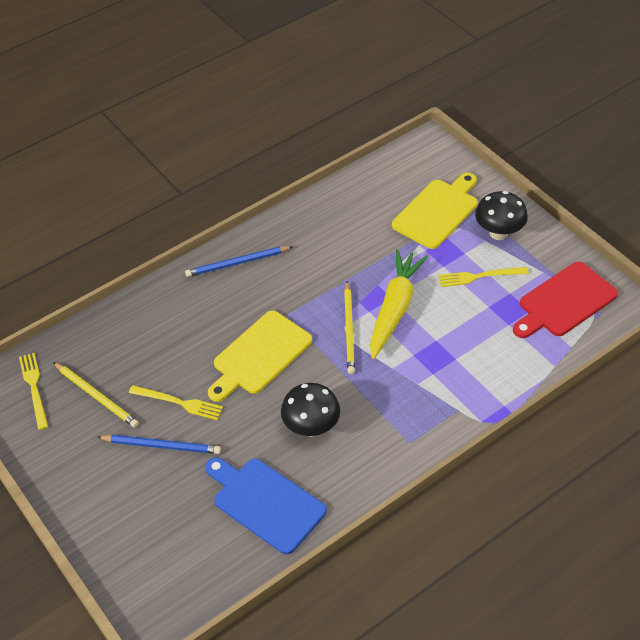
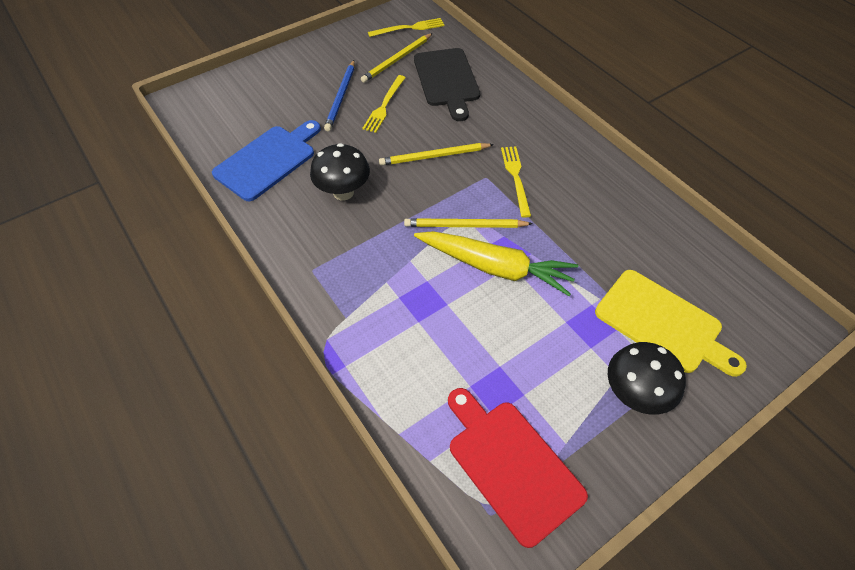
camera: 90 degrees right, 5 degrees up
(139, 348) = (447, 80): none -> black cutting board
(237, 263) = (554, 140): blue pencil -> none
(259, 355) = (434, 156): yellow cutting board -> yellow pencil
(479, 276) = (551, 361): yellow fork -> yellow fork (516, 178)

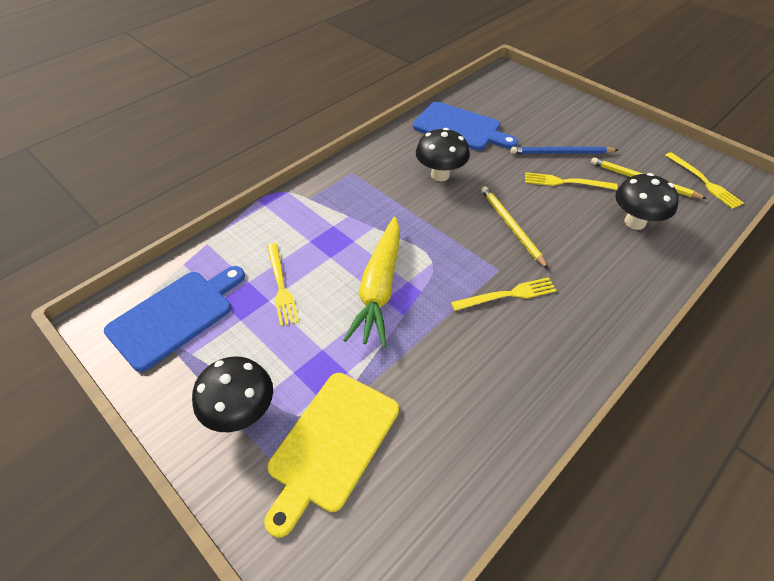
camera: 80 degrees right, 5 degrees down
(447, 80) = (635, 222): black cutting board -> black mushroom
(465, 225) = (426, 260): yellow pencil -> none
(481, 353) = (281, 286): none -> yellow fork
(511, 465) = (175, 316): red cutting board -> blue cutting board

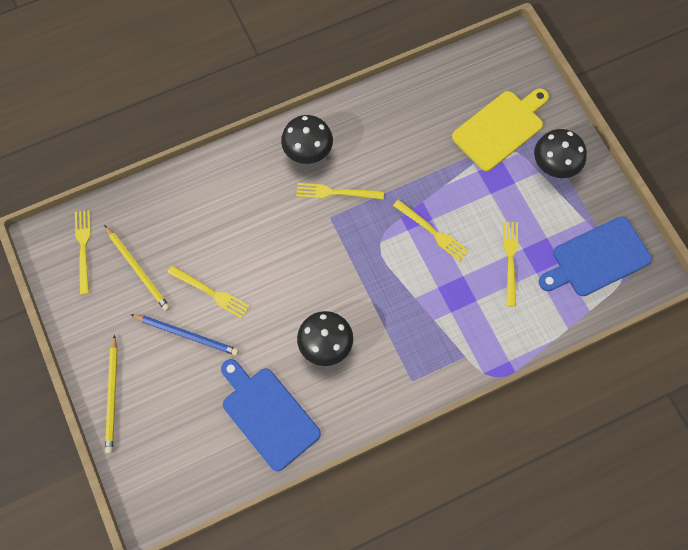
camera: 160 degrees left, 20 degrees up
(379, 288) = (432, 231): yellow carrot -> yellow fork
(511, 226) = (294, 257): yellow pencil -> yellow pencil (112, 396)
(635, 222) = (185, 225): black mushroom -> black mushroom (308, 152)

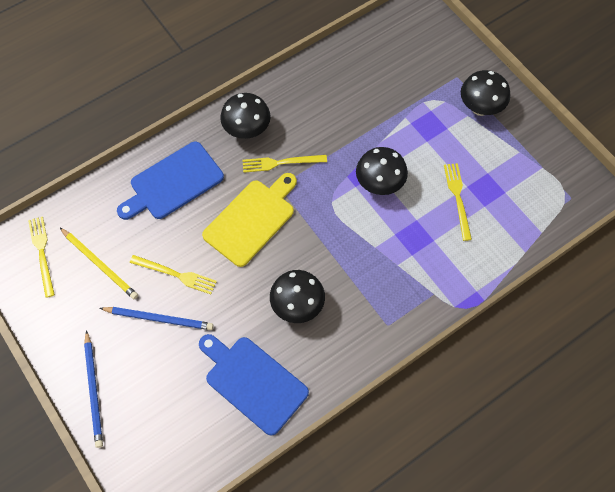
camera: 10 degrees left, 5 degrees down
(112, 396) = (94, 390): yellow pencil -> blue pencil
(432, 231) = (379, 184): yellow fork -> black mushroom
(500, 128) = (424, 82): yellow cutting board -> yellow cutting board (252, 220)
(597, 258) = (538, 184): blue cutting board -> blue cutting board (173, 182)

